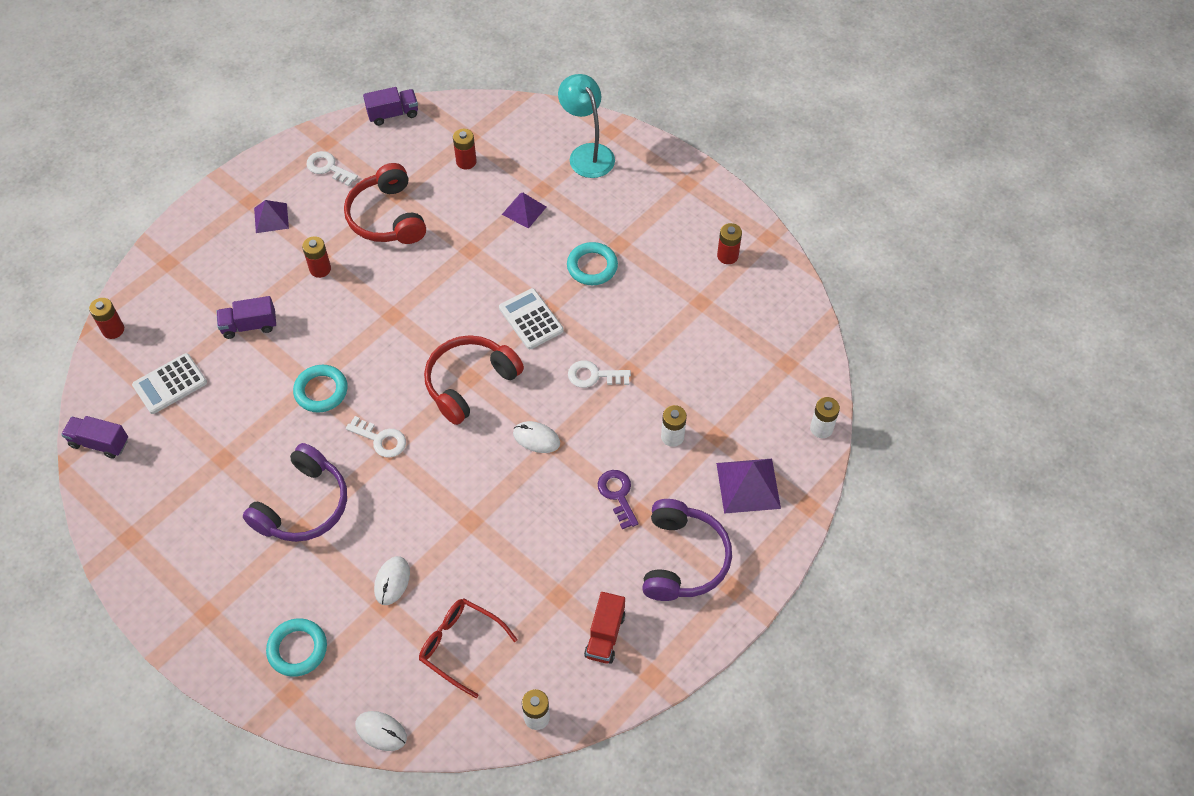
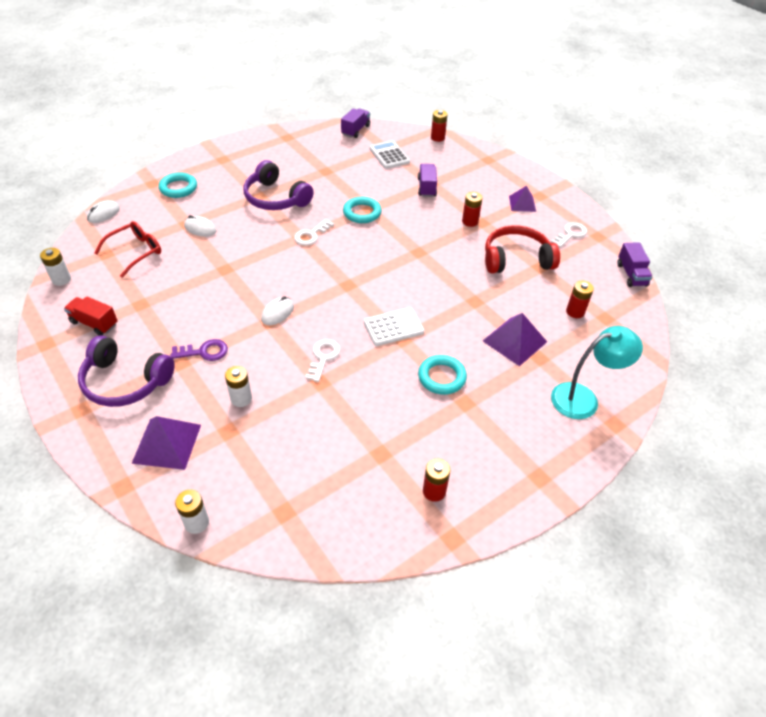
camera: 100 degrees right, 10 degrees down
(469, 383) = (343, 284): red headphones -> none
(524, 210) = (514, 341): purple pyramid -> purple pyramid, size x1.54

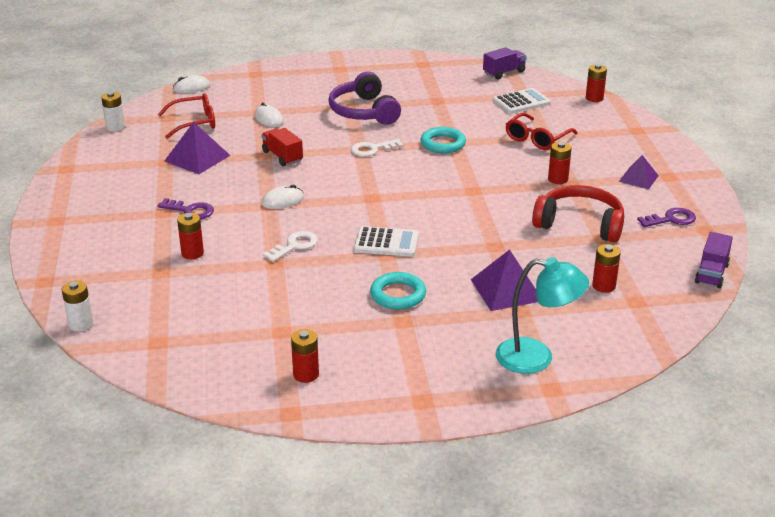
camera: 30 degrees right, 15 degrees down
(94, 323) = (116, 165): red truck -> red truck (282, 156)
(125, 381) = (106, 212): purple headphones -> none
(167, 443) = (103, 264): purple pyramid -> purple pyramid (197, 158)
(178, 188) = (276, 83): turquoise ring -> none
(241, 399) = (192, 253): white battery -> red battery
(389, 155) = (521, 102): white calculator -> white calculator turned 60 degrees clockwise
(426, 187) = (537, 139): purple truck -> red glasses
(570, 234) = (671, 219): white key -> purple key

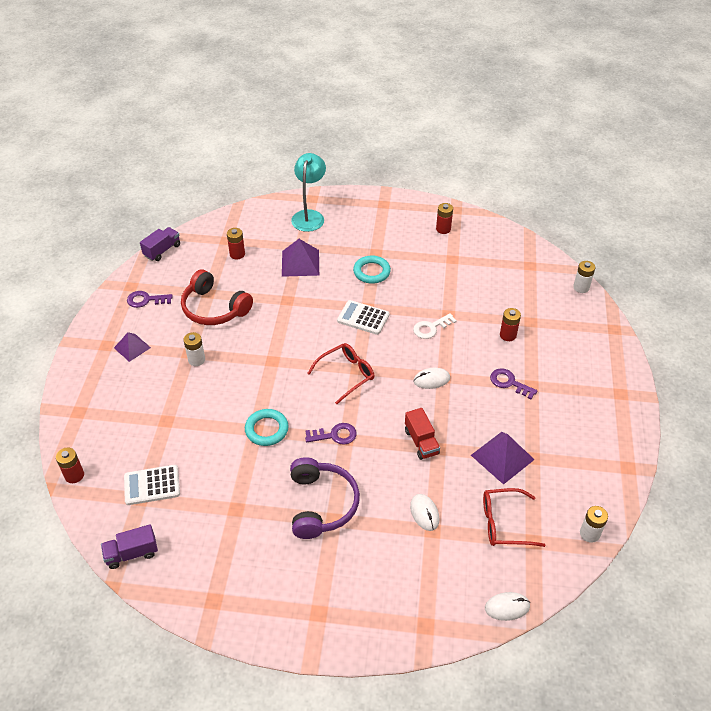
camera: 165 degrees left, 15 degrees up
(372, 149) = (335, 435): white key -> purple key
(536, 358) = (309, 216): turquoise lamp -> turquoise lamp turned 75 degrees clockwise
(537, 139) = (177, 418): red glasses -> red glasses (346, 374)
(558, 179) = (196, 360): red battery -> white battery

